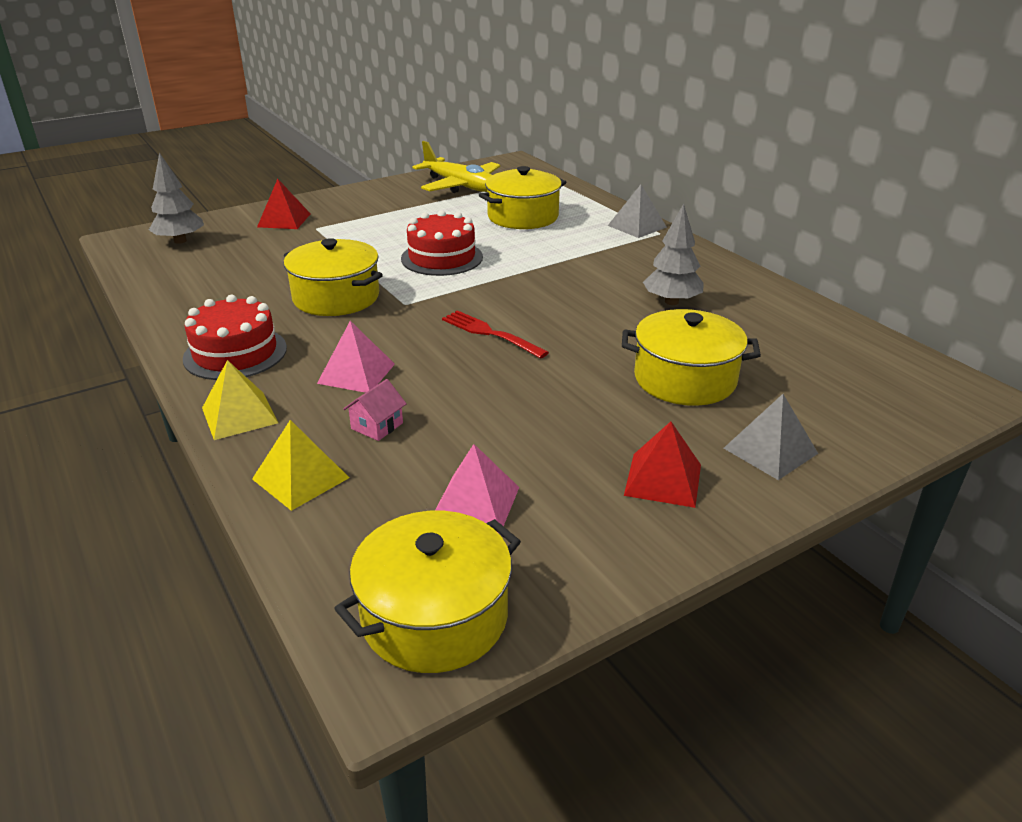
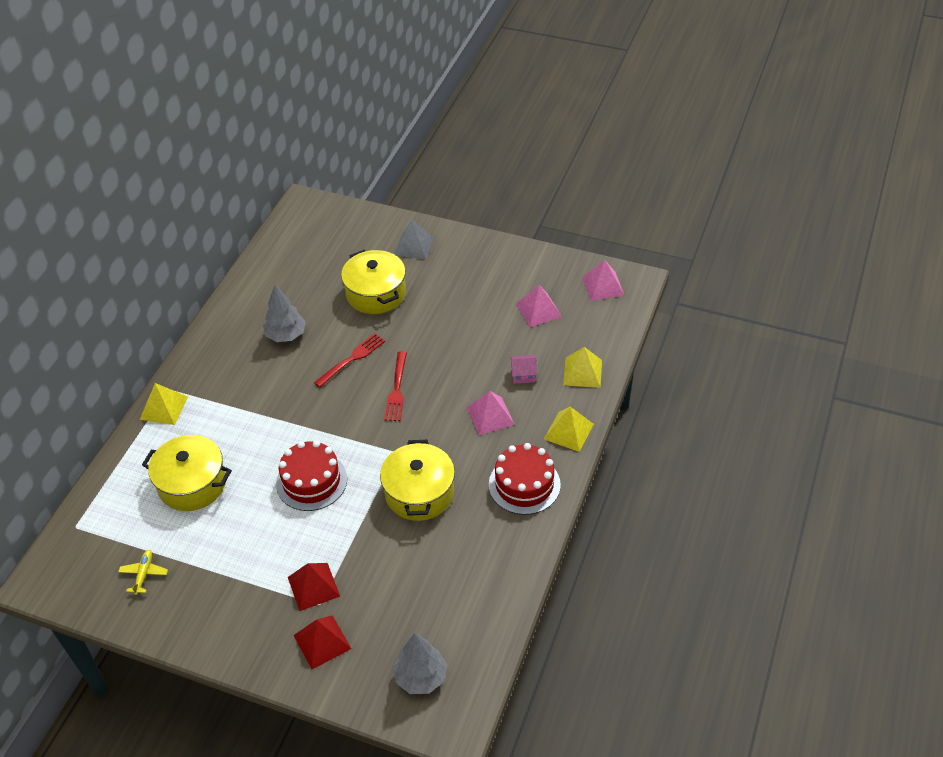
camera: 125 degrees left, 15 degrees up
(435, 616) = (603, 286): yellow pot -> pink pyramid
(461, 186) = (144, 574): yellow plane -> yellow plane, size x0.45
(579, 325) = (352, 359): none -> red fork
(637, 226) = (164, 407): grey pyramid -> yellow pyramid
(663, 479) = (467, 267): red pyramid -> red pyramid (313, 586)

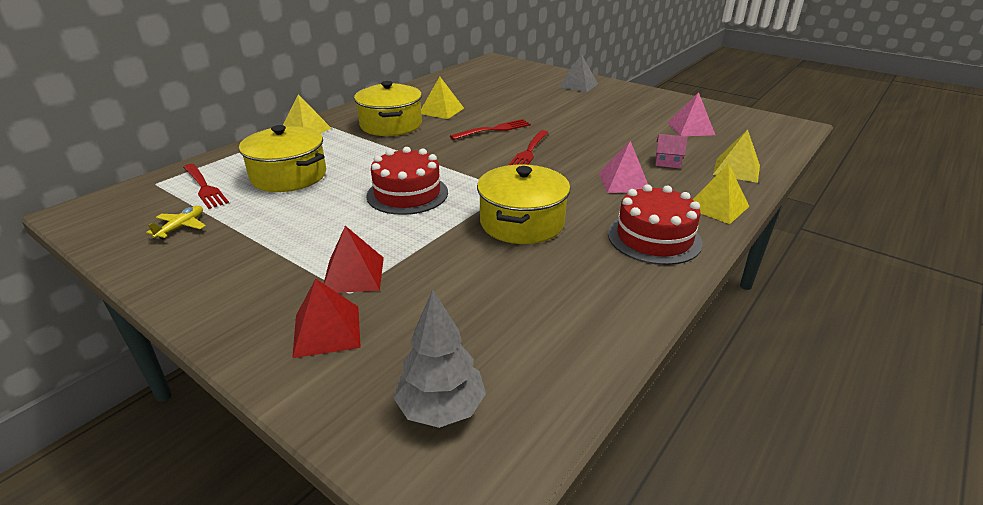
camera: 15 degrees right, 15 degrees down
(125, 520) = (204, 187): none -> red fork
(286, 335) = (441, 110): grey tree -> yellow pyramid
(376, 293) = (534, 102): yellow pot -> yellow pot (391, 125)
(603, 286) = (760, 124): pink pyramid -> none

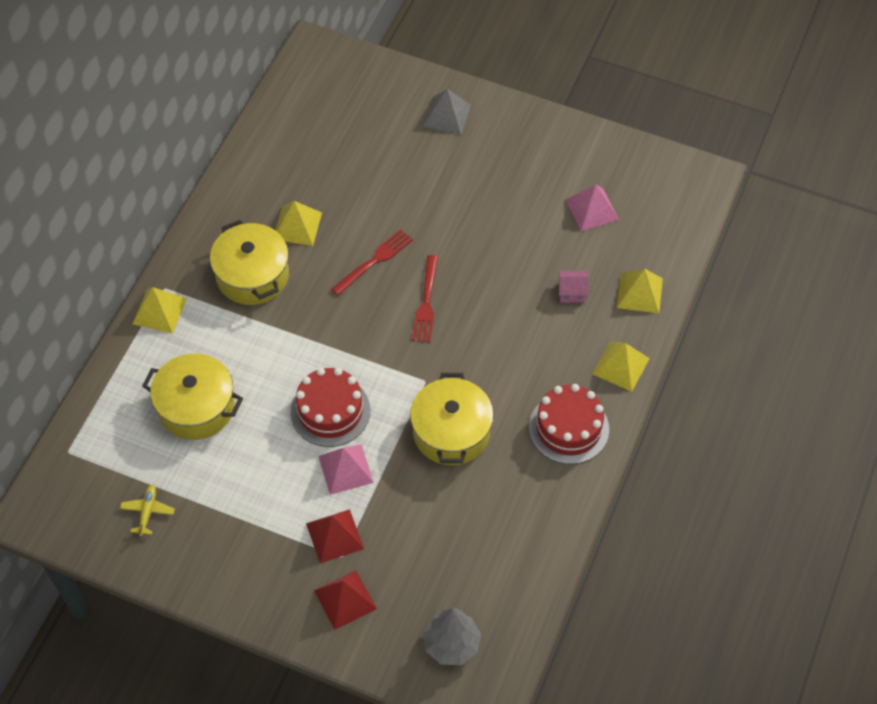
camera: 15 degrees left, 25 degrees up
(204, 187) = (123, 447): red fork -> none
(624, 182) = (532, 341): pink pyramid -> pink pyramid (345, 469)

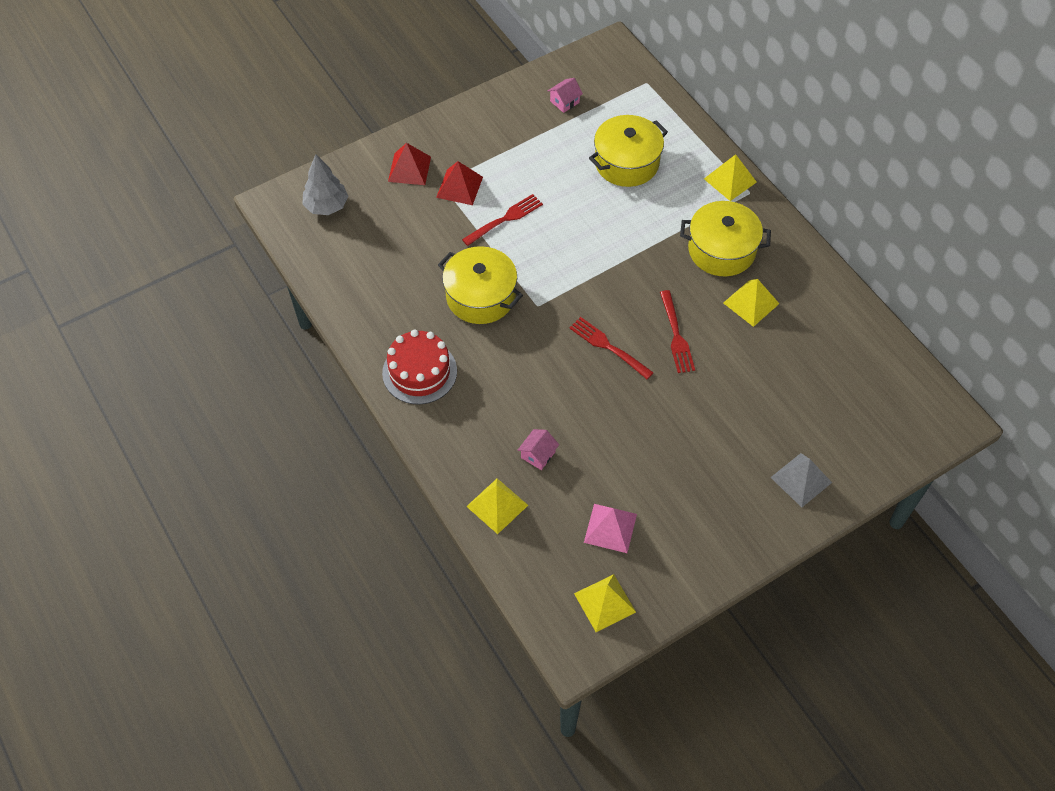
camera: 125 degrees right, 0 degrees up
(148, 512) = (564, 102): yellow plane -> pink house
(330, 411) = (560, 235): red cake -> none
(345, 469) = (505, 219): pink pyramid -> red fork
(621, 366) = (441, 443): yellow pyramid -> yellow pyramid (605, 603)

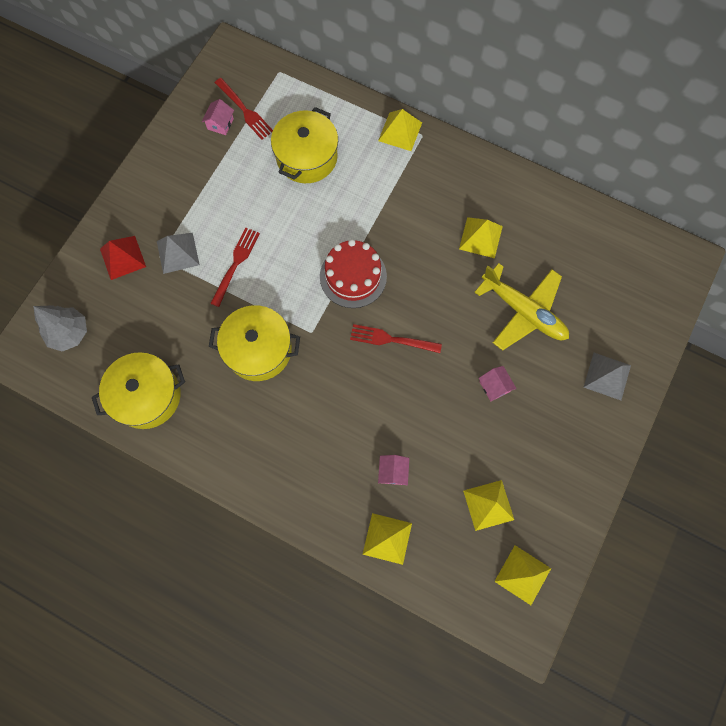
camera: 30 degrees left, 15 degrees up
(419, 372) = (249, 450): red cake -> red cake (353, 276)
(459, 187) = (178, 253): red pyramid -> grey pyramid
(610, 528) = (488, 505): pink pyramid -> yellow pyramid
(676, 335) = (439, 299): red fork -> red fork (245, 110)
(681, 433) = (494, 386): none -> pink house
(721, 250) = (430, 200): yellow pot -> yellow pot (147, 396)
(752, 384) = (523, 311): none -> yellow plane

